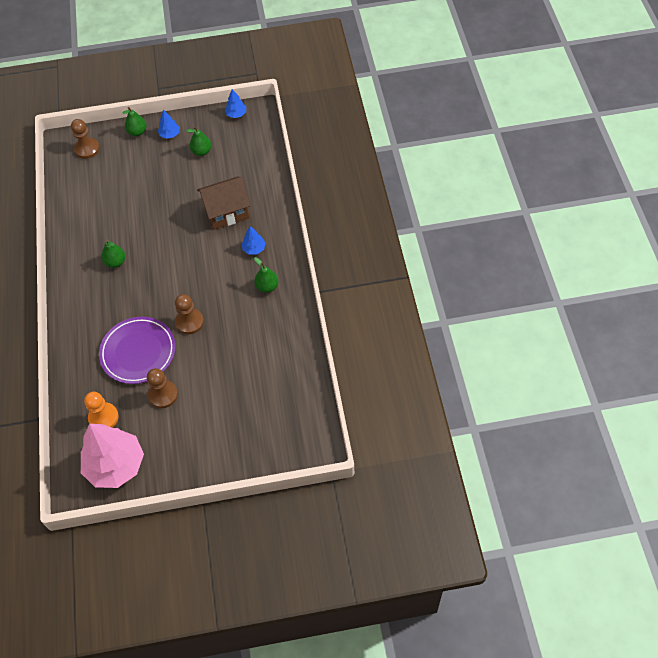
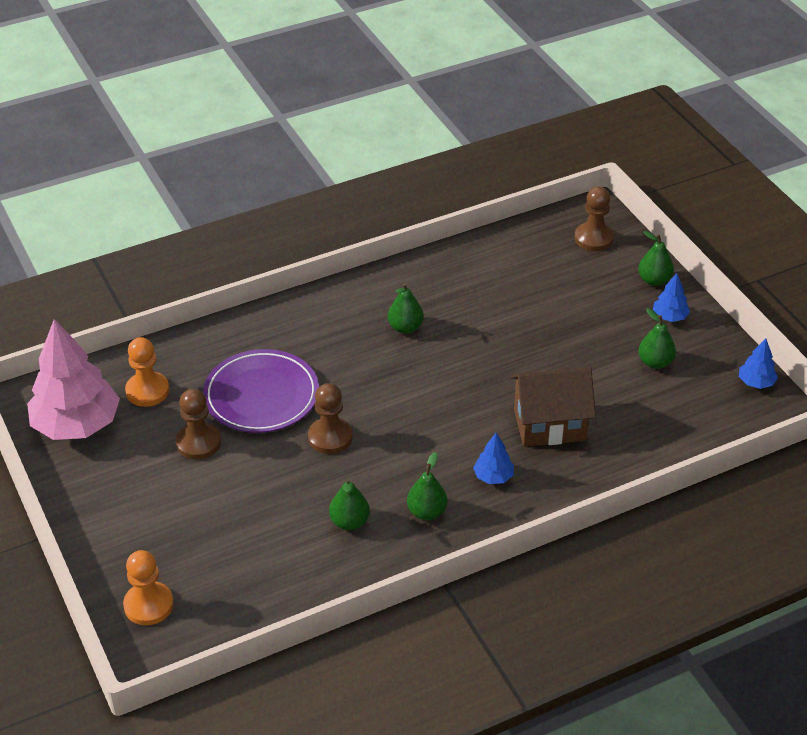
camera: 70 degrees right, 15 degrees down
(227, 212) = (549, 425): brown house -> brown house turned 60 degrees counterclockwise
(260, 326) = (349, 522): none -> green pear
(283, 443) = (148, 605): none -> orange pawn

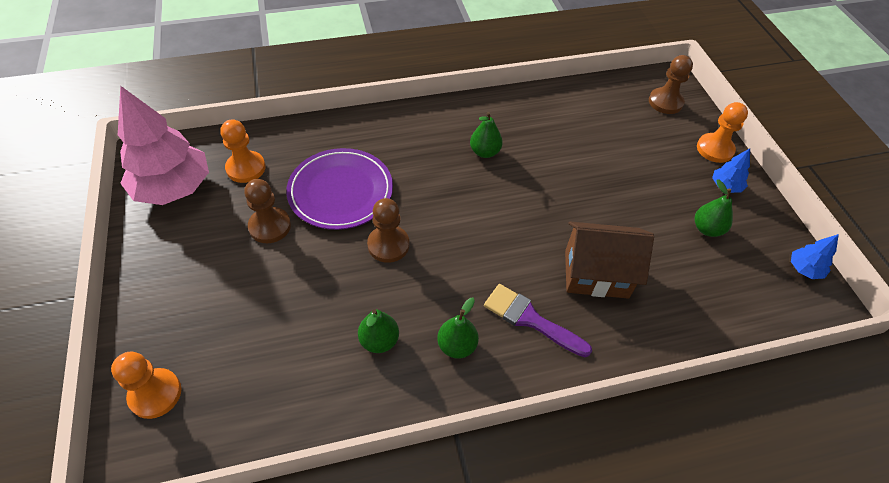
camera: 10 degrees right, 10 degrees up
(493, 477) = (531, 319): blue tree -> purple brush
(654, 280) = (715, 149): green pear -> orange pawn

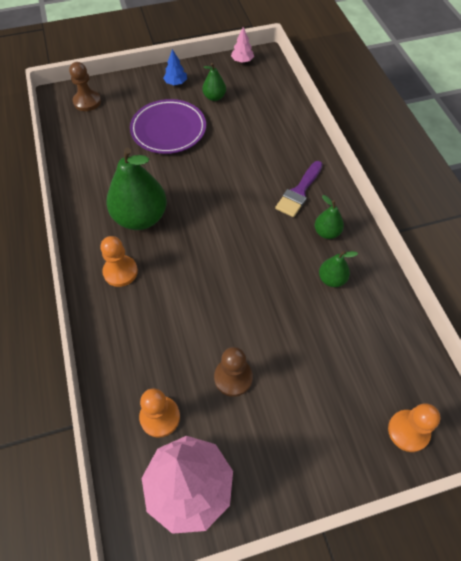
camera: 90 degrees left, 5 degrees up
(341, 192) = (189, 324): purple plate -> purple plate (168, 129)
(388, 245) = (245, 281): brown pawn -> none
(484, 152) = (140, 217): green pear -> green pear, size x2.05
(596, 274) = (257, 155): brown house -> none
(715, 149) = (140, 82): orange pawn -> orange pawn (120, 272)
(804, 269) = (242, 61): blue tree -> pink tree

